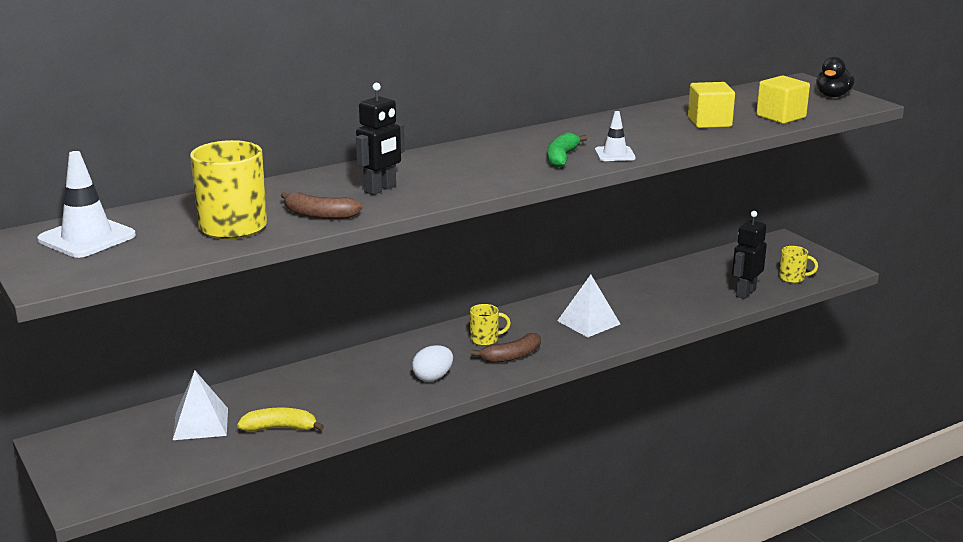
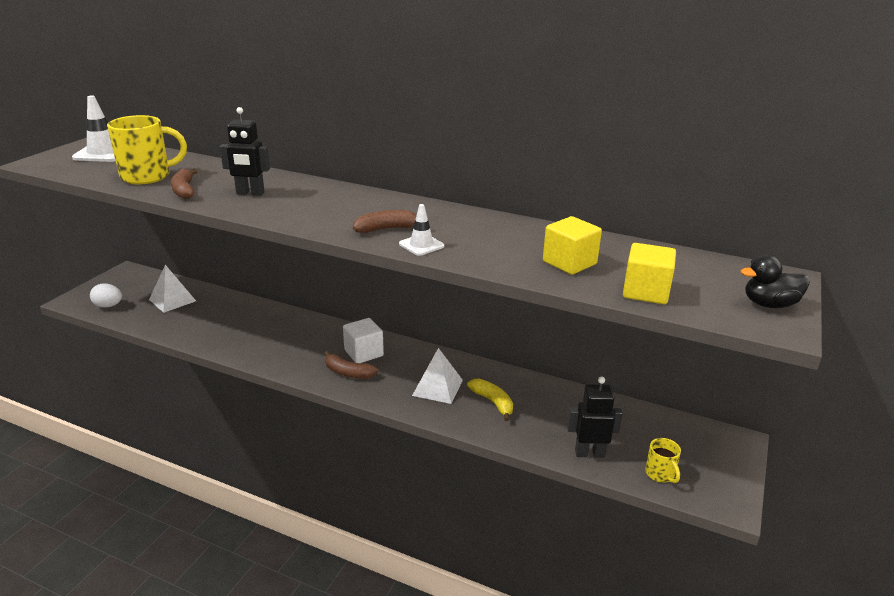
camera: 55 degrees right, 5 degrees up
(280, 428) = (182, 325): yellow banana -> yellow banana (493, 402)
(433, 377) = (289, 353): white egg -> white egg (108, 306)
(485, 339) = (363, 353): yellow mug -> white cube
(562, 157) = (387, 229): green banana -> brown banana

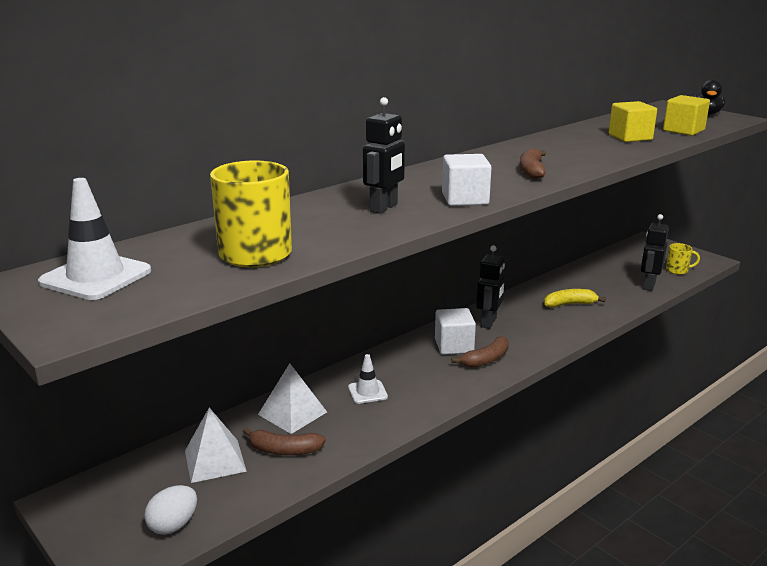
camera: 65 degrees left, 5 degrees down
(184, 190) = (339, 236): brown banana -> brown banana (284, 450)
(286, 214) = (465, 199): none -> white cube
(418, 362) = (489, 323): none -> black robot
(421, 245) = (576, 166): white traffic cone -> white traffic cone (367, 392)
(437, 387) = (535, 322): white pyramid -> white pyramid (292, 413)

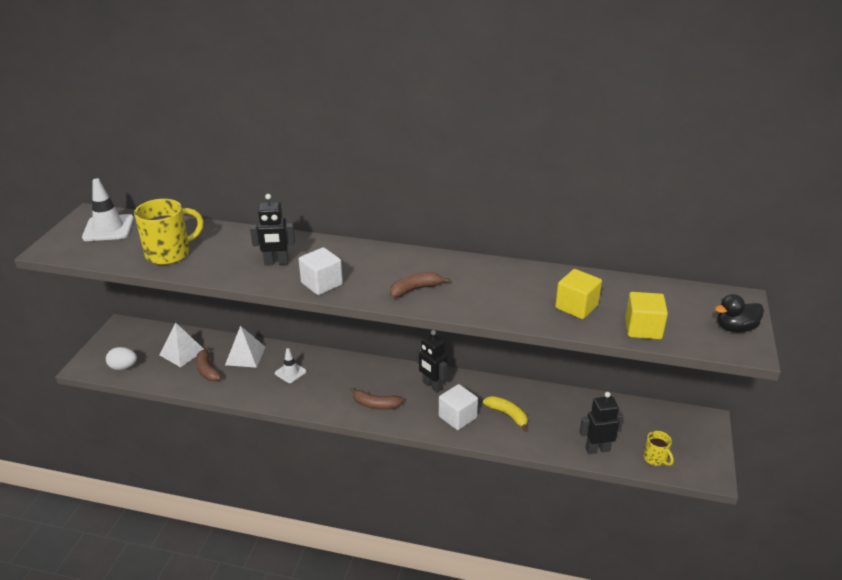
camera: 55 degrees right, 10 degrees up
(454, 346) = (381, 383): white cube -> white cube (457, 417)
(489, 323) = (432, 386): black robot -> black robot turned 60 degrees clockwise

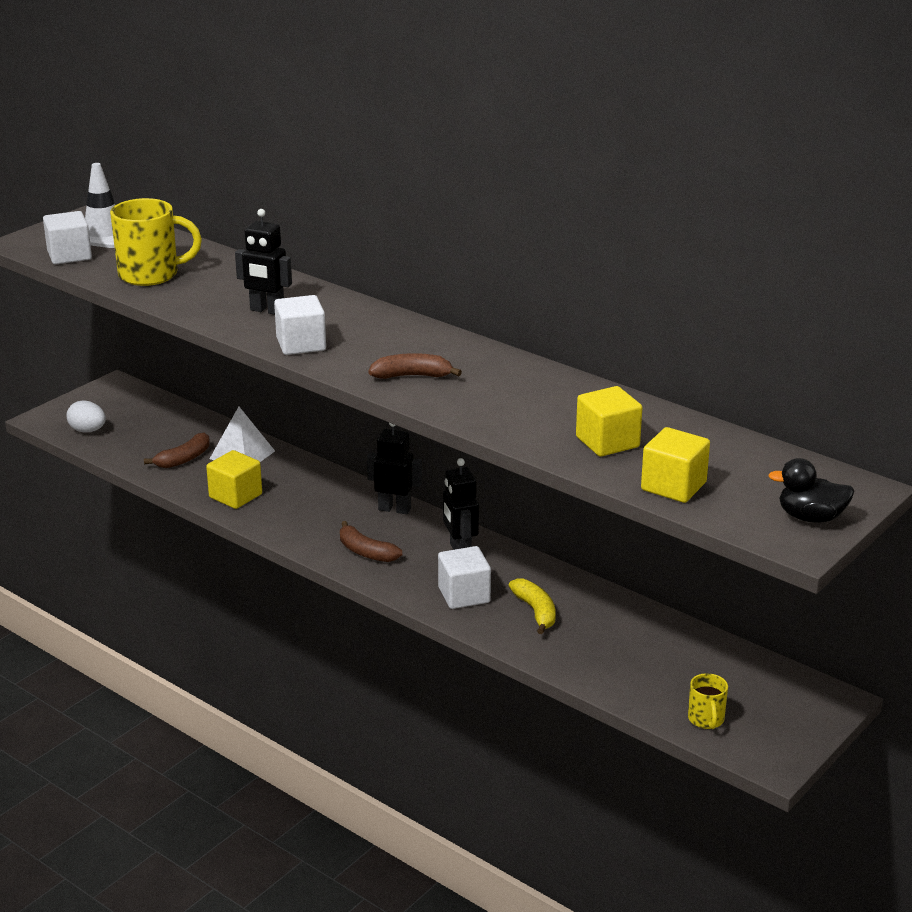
camera: 25 degrees right, 5 degrees down
(95, 252) = (69, 255): none -> white cube
(182, 352) = (167, 432): white pyramid -> none
(207, 370) = (184, 459): brown banana -> brown banana turned 135 degrees counterclockwise
(262, 388) = (235, 496): none -> yellow cube
(290, 372) = (285, 488): white traffic cone -> none
(597, 449) = (629, 685): black robot -> black robot (394, 509)

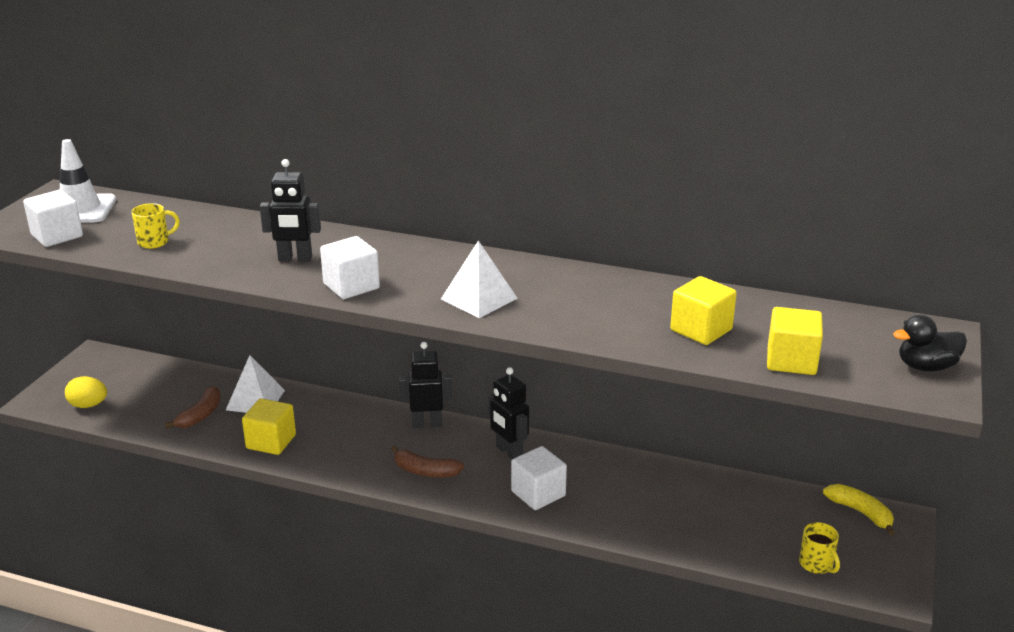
camera: 20 degrees left, 0 degrees up
(88, 431) = (88, 405): white egg -> yellow egg
(151, 275) = (154, 242): yellow mug -> yellow mug, size x0.51
(412, 376) = (479, 298): brown banana -> white pyramid
(536, 611) = (610, 495): yellow banana -> yellow banana (860, 512)

